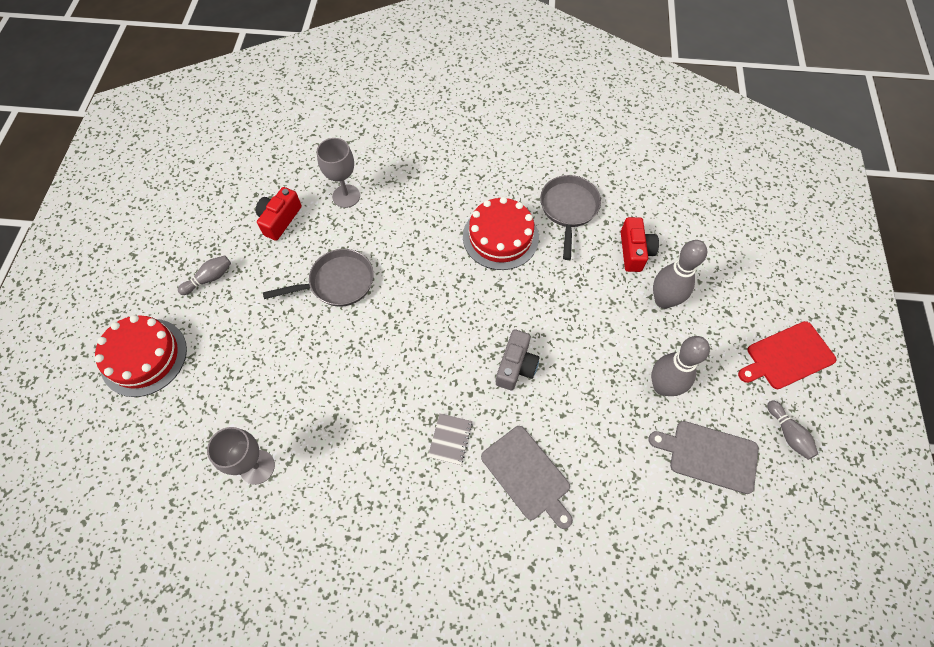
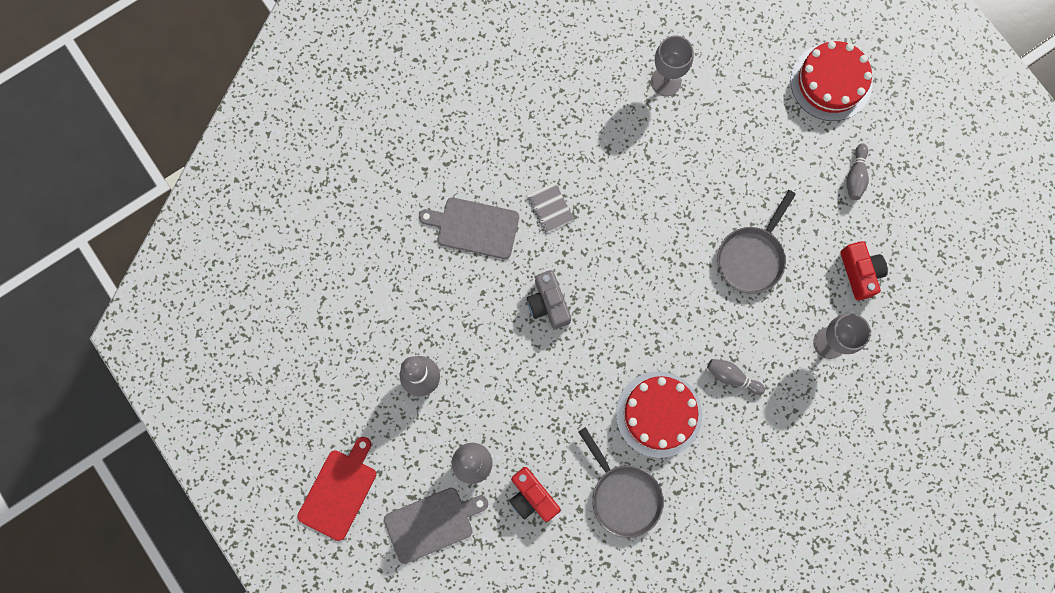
camera: 140 degrees right, 15 degrees up
(709, 455) = (352, 349): grey cutting board -> grey cutting board (432, 523)
(788, 433) = (303, 416): grey bowling pin -> grey bowling pin (732, 377)

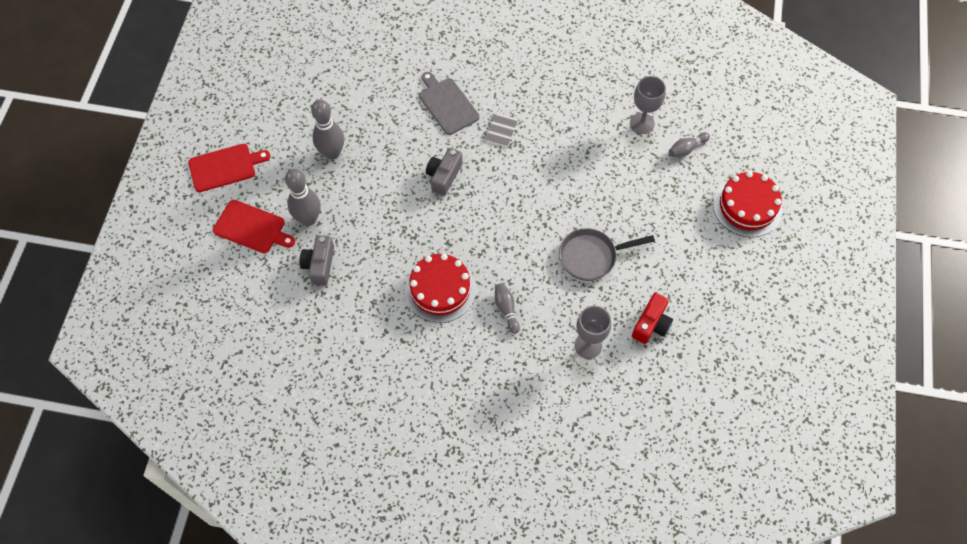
camera: 45 degrees right, 15 degrees down
(432, 523) = (251, 228): grey cutting board -> red cutting board
(532, 497) = (319, 265): red camera -> grey camera
(623, 496) = (370, 313): grey pan -> none
(855, 176) = (707, 269): grey bowling pin -> grey bowling pin (686, 149)

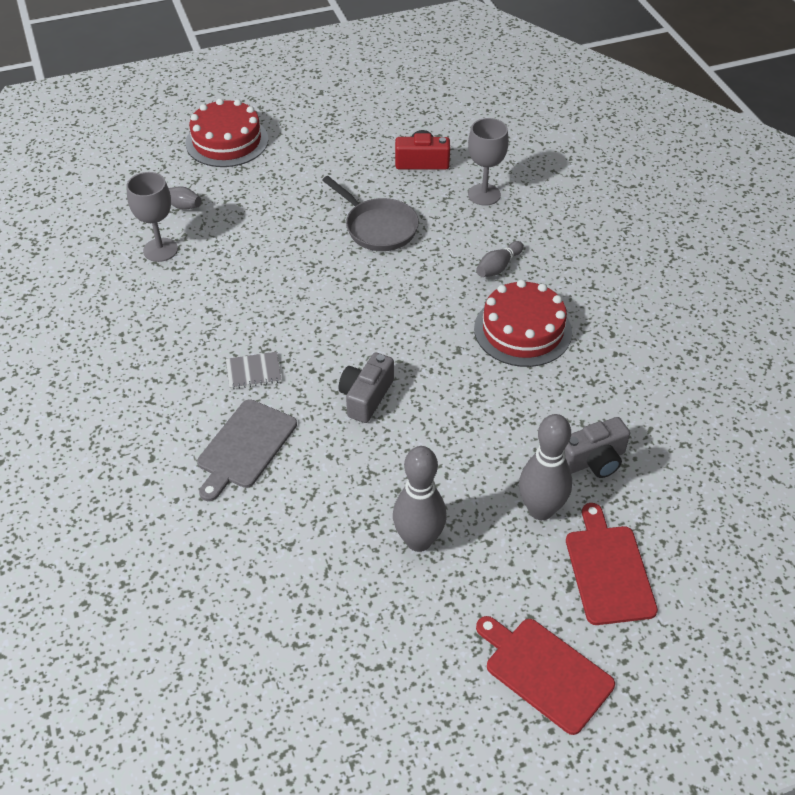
camera: 120 degrees left, 15 degrees down
(444, 176) = (366, 397): grey camera -> grey camera turned 120 degrees clockwise

